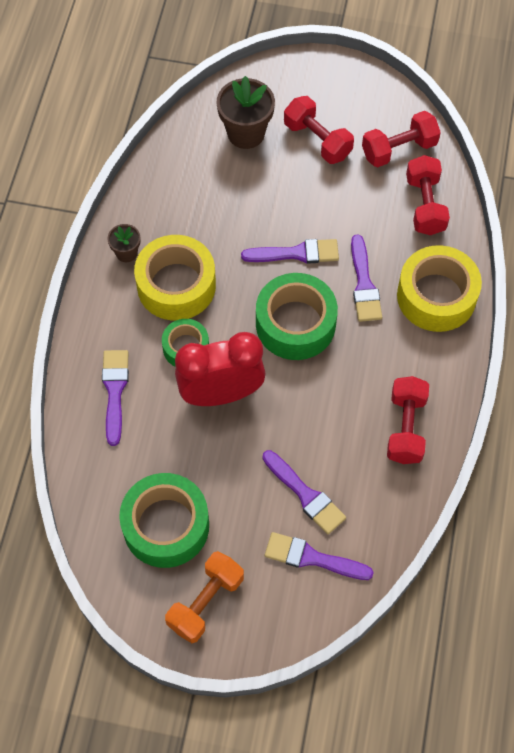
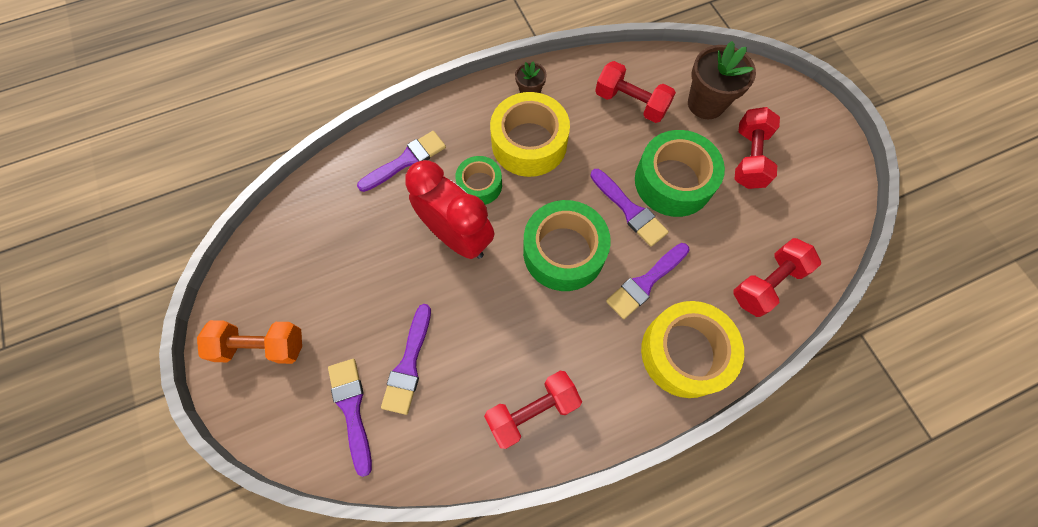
camera: 55 degrees right, 5 degrees up
(166, 526) = (313, 271): green tape -> green tape (673, 181)
(399, 149) = (801, 226): red dumbbell -> red dumbbell (631, 103)

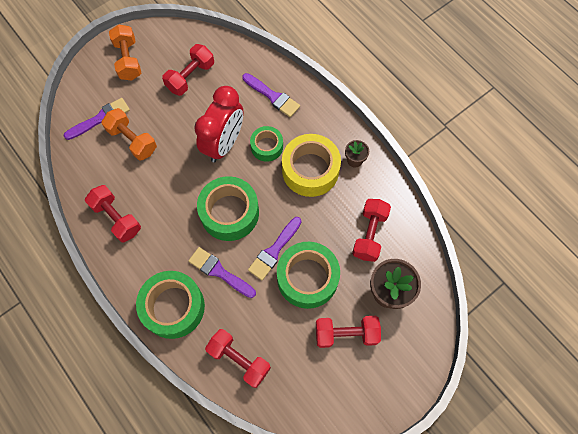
camera: 75 degrees right, 0 degrees up
(331, 259) = (190, 77): none -> red dumbbell
(408, 364) = (132, 140): purple brush -> orange dumbbell
(685, 353) = (173, 307): yellow tape -> green tape

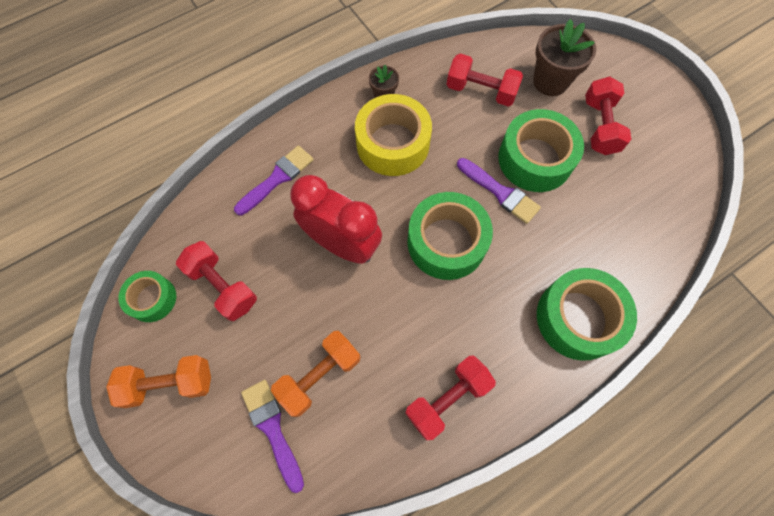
camera: 85 degrees left, 0 degrees up
(219, 272) = (528, 258): purple brush -> none
(239, 359) = (639, 240): red dumbbell -> none
(267, 147) = (353, 191): green tape -> green tape (152, 299)

